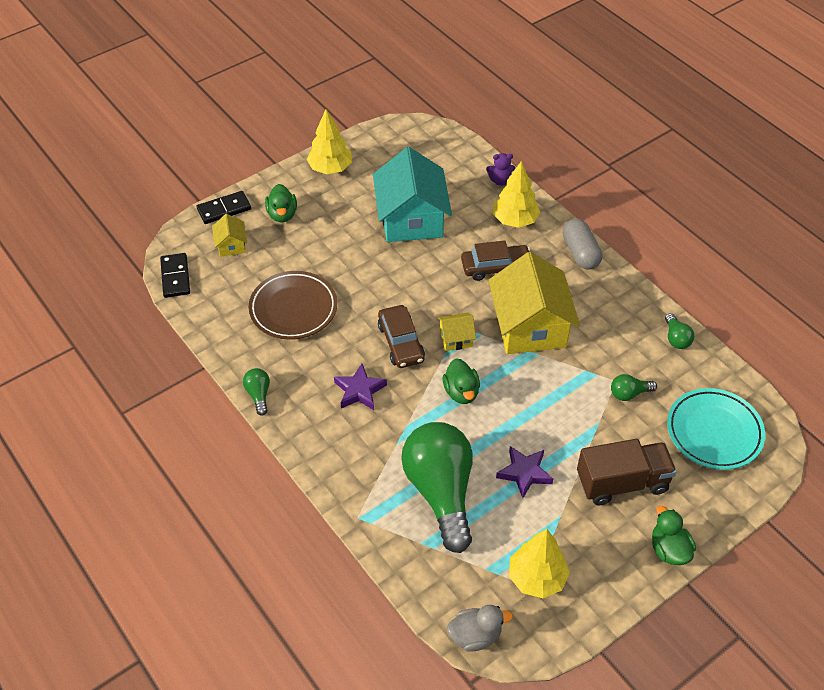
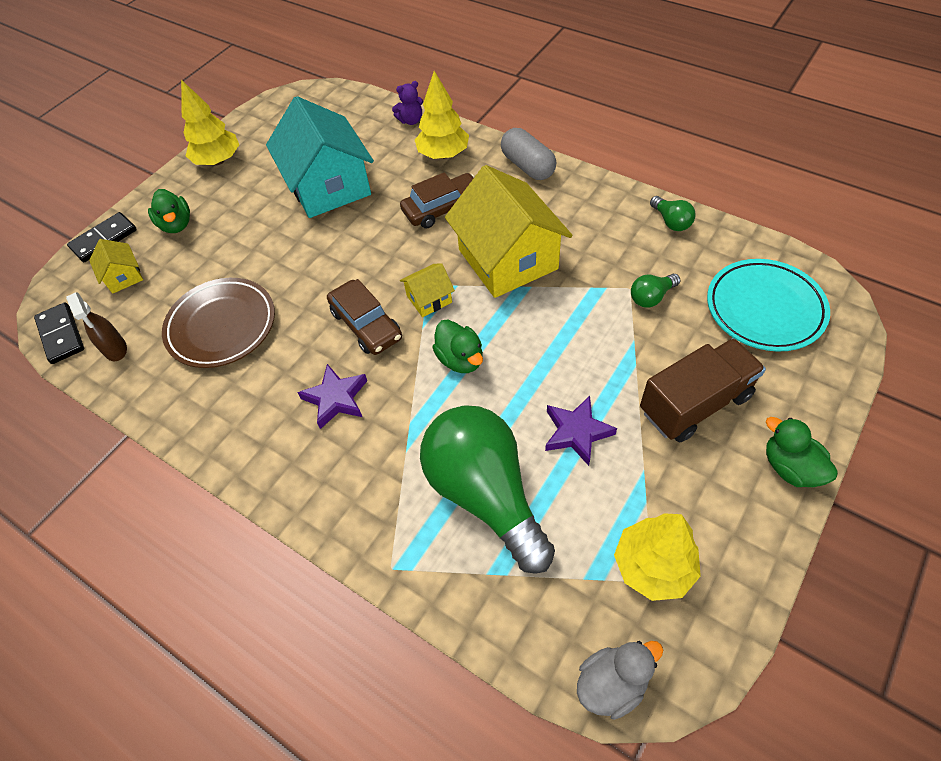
camera: 15 degrees left, 5 degrees up
(212, 301) = (116, 349): none -> brown spray bottle
(258, 395) = (208, 447): green light bulb -> none

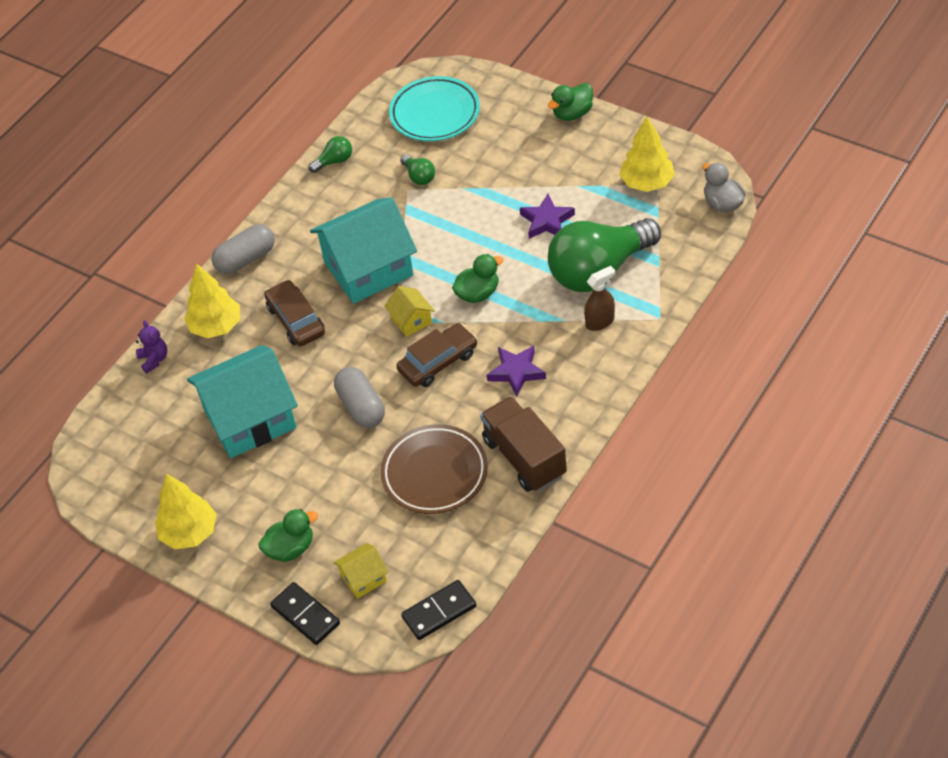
camera: 90 degrees left, 5 degrees down
(116, 349) = (459, 556): brown spray bottle -> brown spray bottle (600, 322)
(322, 264) = (361, 407): none -> grey capsule
(508, 259) = (368, 268): yellow house -> turquoise house
(695, 403) = (521, 157): brown truck -> brown truck (524, 457)

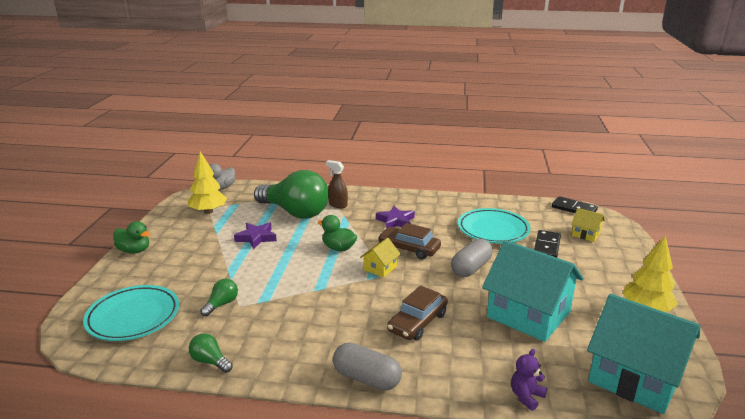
camera: 120 degrees left, 25 degrees down
(216, 327) = (458, 368): yellow tree -> none
(290, 548) = (601, 264): green duck -> none
(305, 615) = (632, 246): black domino -> black domino (547, 246)
(368, 268) = (340, 301): turquoise house -> turquoise house (635, 377)
(434, 473) = (493, 230): brown plate -> turquoise plate
(524, 457) = (454, 207): brown truck -> none

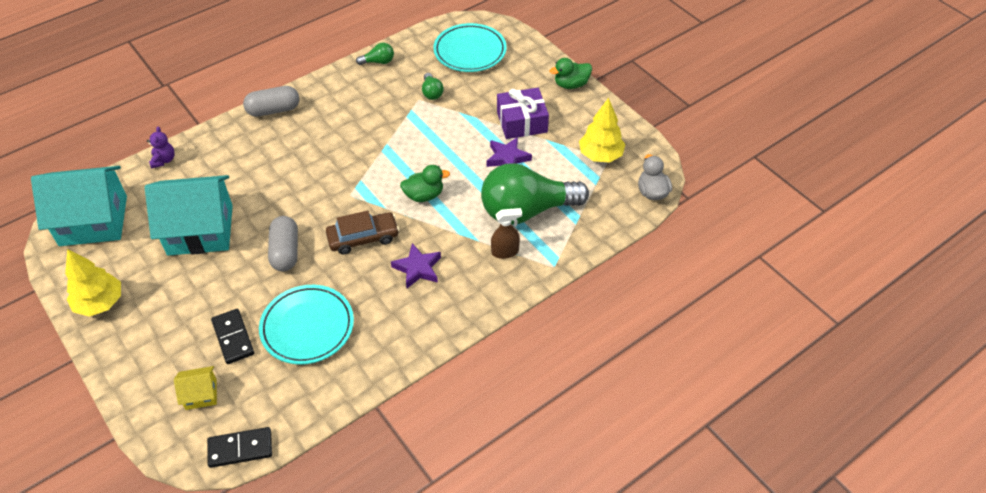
camera: 135 degrees right, 25 degrees up
(208, 249) = (522, 122): none -> purple gift
(380, 268) = (362, 198): yellow house -> none
(417, 322) = (280, 167): brown car -> none

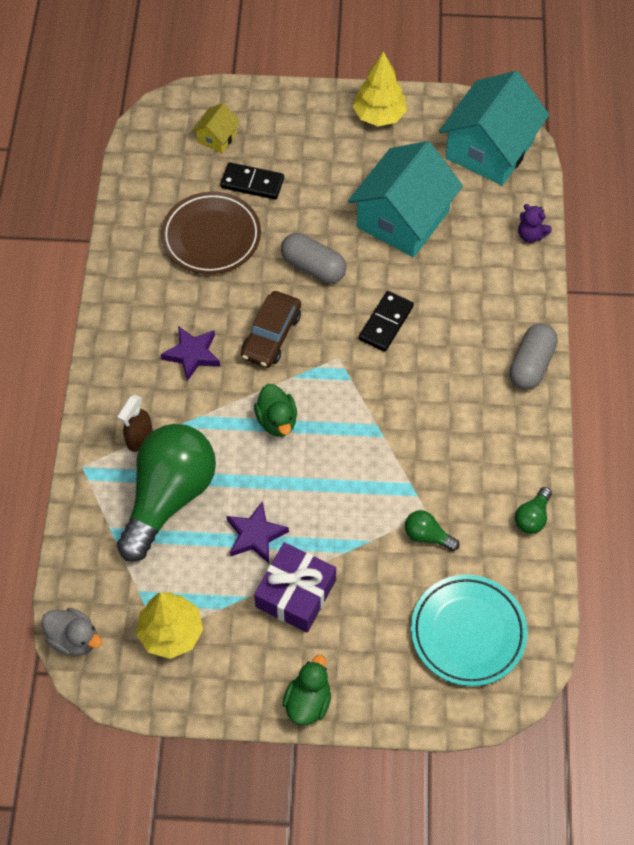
camera: 130 degrees right, 10 degrees up
(240, 448) = (143, 138): black domino -> black domino (386, 323)
(307, 327) = (211, 237): turquoise plate -> brown plate
(424, 195) = (277, 420): green duck -> green duck turned 45 degrees counterclockwise

